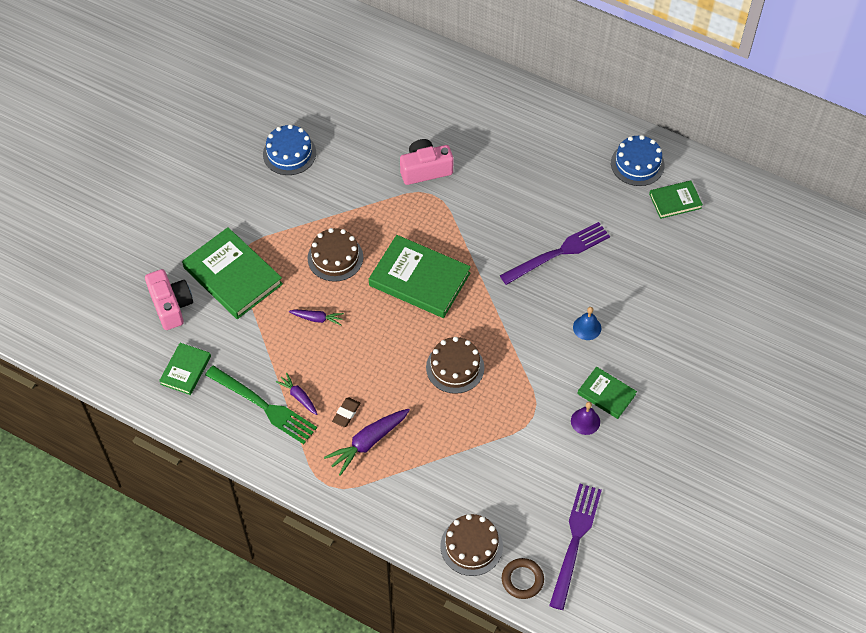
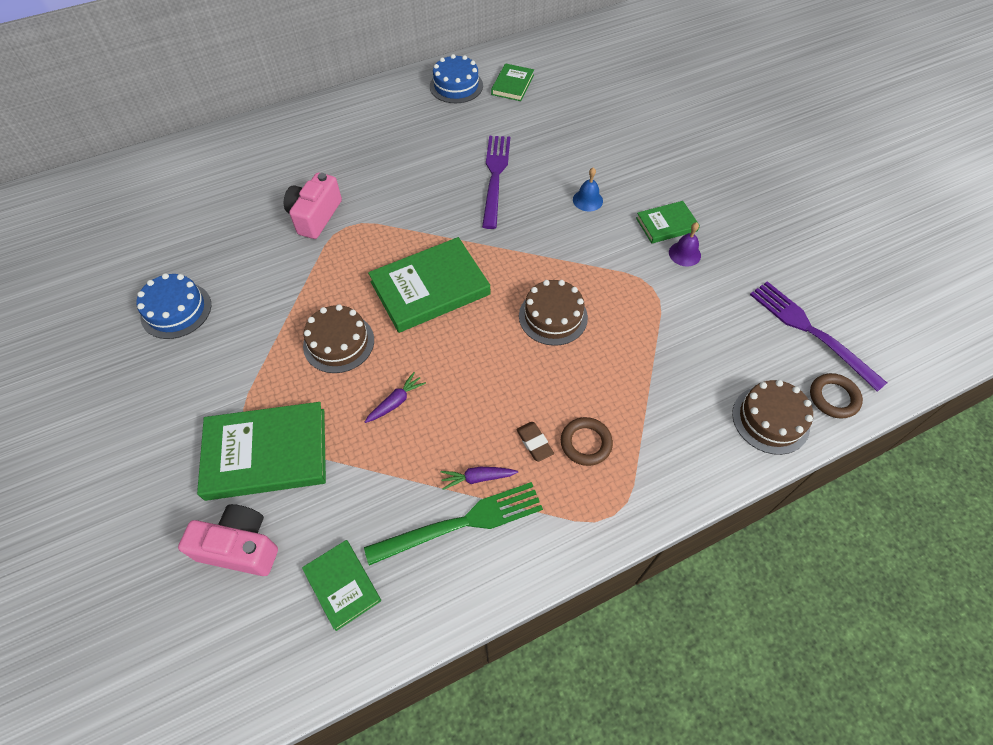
camera: 55 degrees left, 0 degrees up
(368, 443) = (586, 443): purple carrot -> brown ring

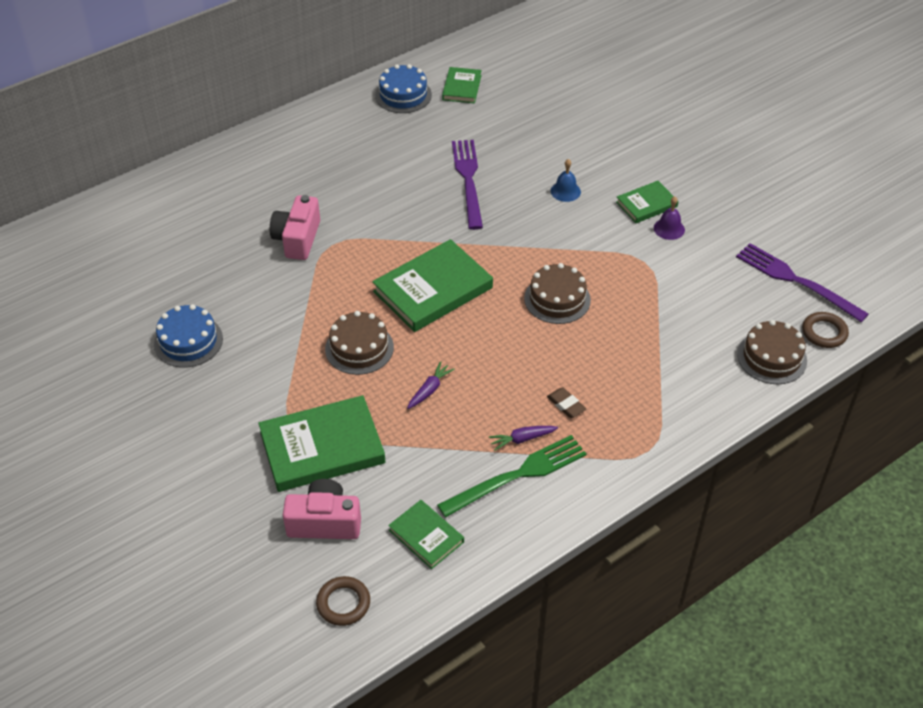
camera: 10 degrees left, 10 degrees down
(586, 443) = (612, 399): brown ring -> brown ring (343, 603)

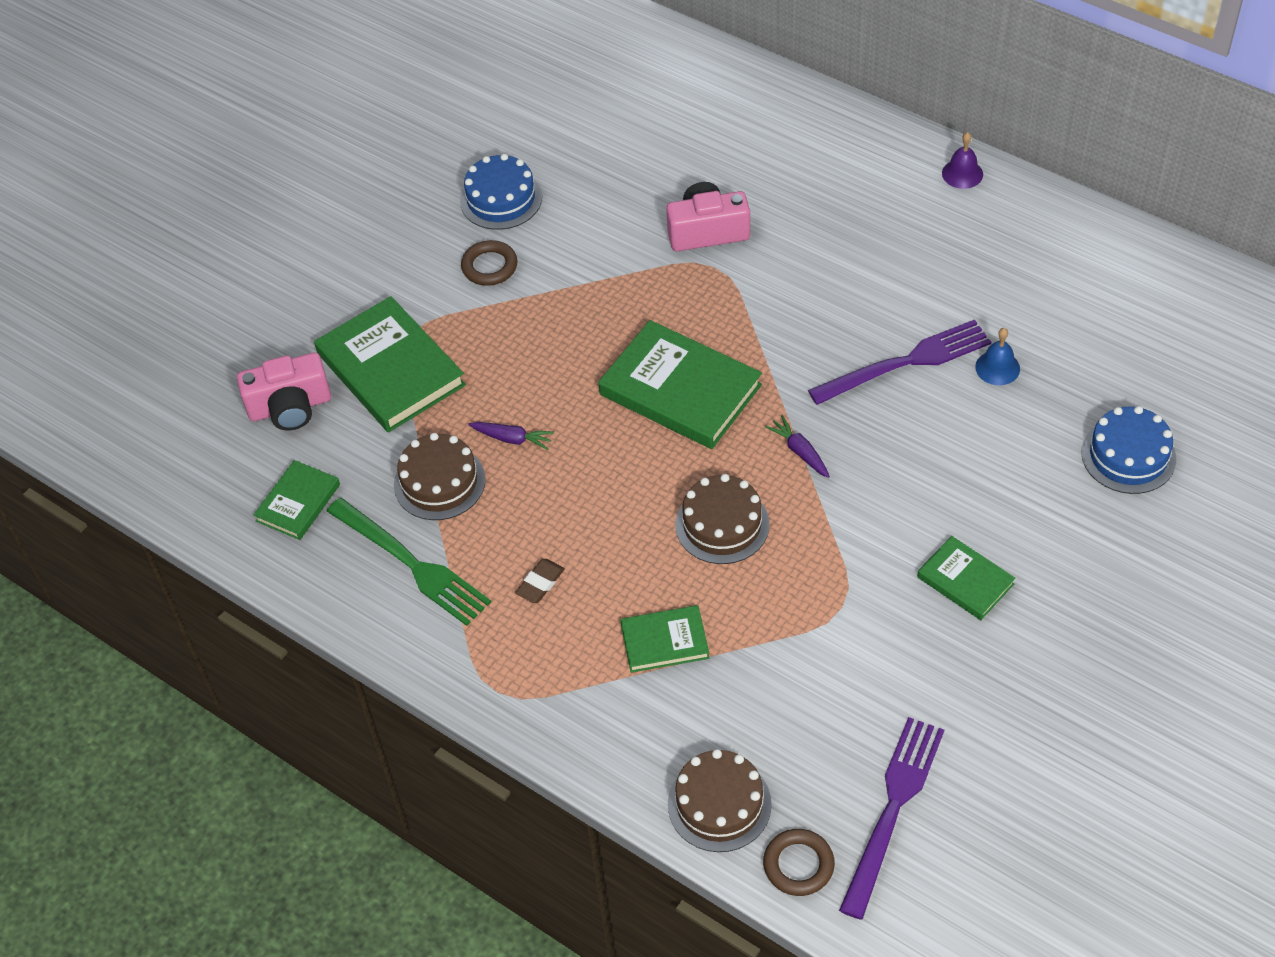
camera: 75 degrees right, 5 degrees up
(324, 522) = (290, 407): pink camera -> pink camera turned 90 degrees clockwise
(343, 603) = (192, 459): brown ring -> brown ring (489, 266)
(359, 348) = (552, 351): brown cake -> brown cake (439, 482)
(403, 95) = (1044, 238): blue cake -> blue cake (1128, 455)
(462, 87) = (1101, 295): green book -> green book (664, 641)
(522, 439) = (468, 553): purple carrot -> purple carrot (799, 451)
(565, 191) = (942, 477): blue bell -> blue bell (997, 368)
(669, 229) = (926, 620): purple bell -> purple bell (962, 173)

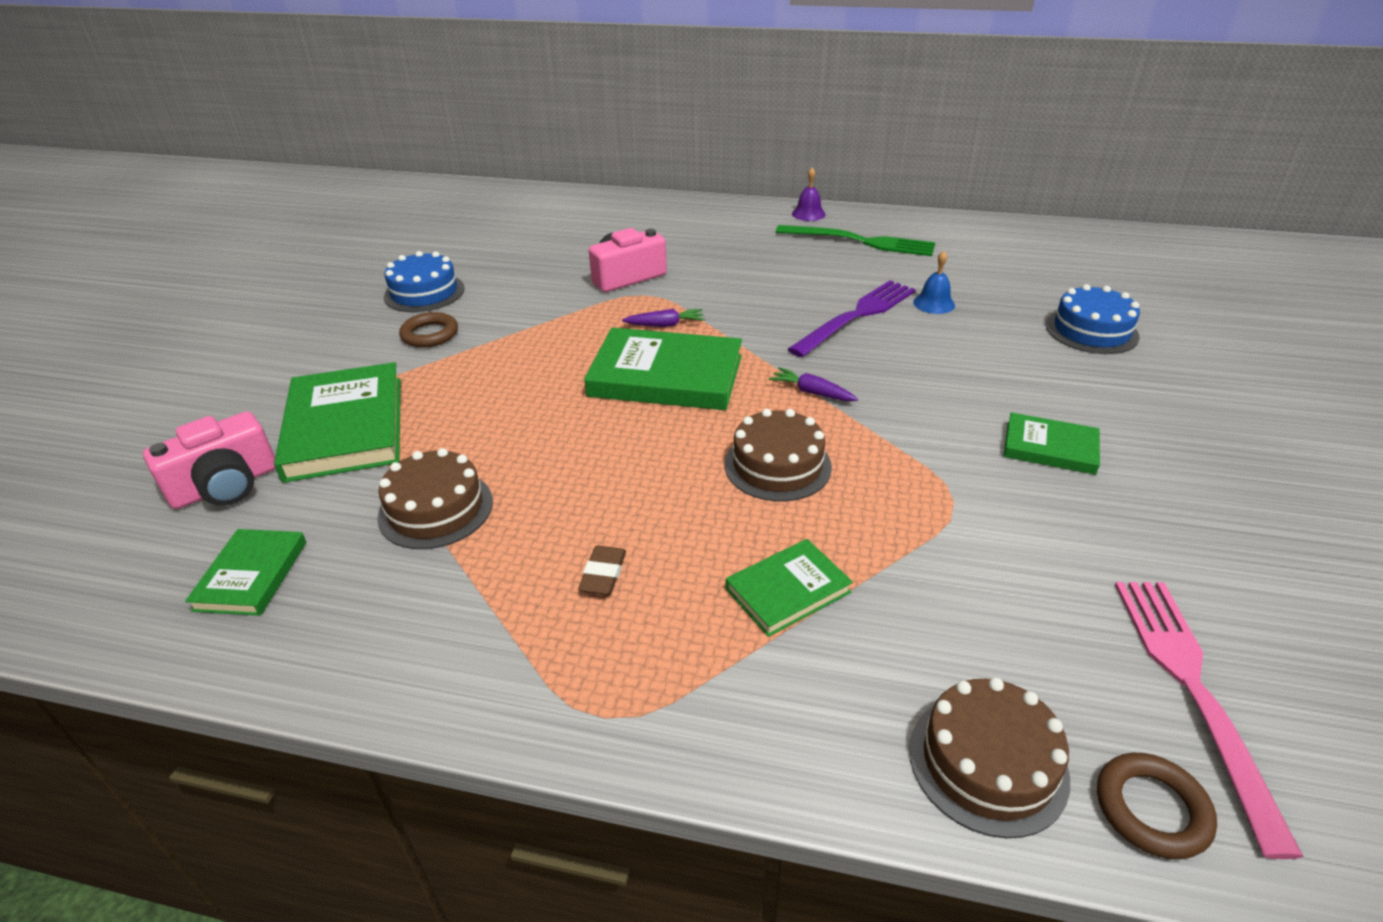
camera: 25 degrees left, 15 degrees down
(390, 369) = (345, 427): green book -> green book turned 45 degrees clockwise
(412, 564) = (427, 600): green fork -> green fork (861, 241)
(513, 439) = (508, 451): purple carrot -> purple carrot (665, 325)
(893, 808) = (1192, 689): purple fork -> pink fork

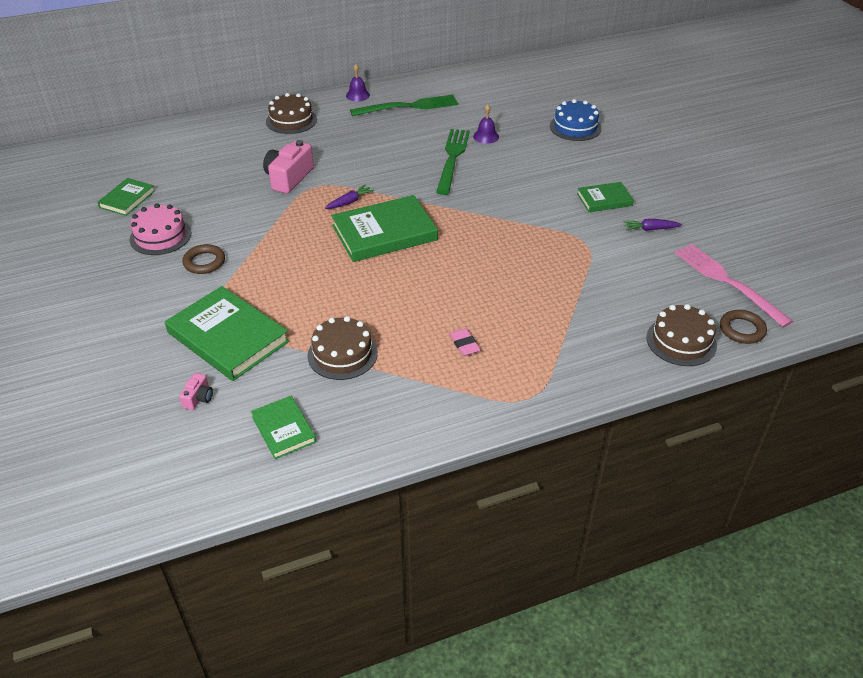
camera: 35 degrees left, 5 degrees up
(226, 486) = (198, 398): pink camera -> pink camera, size x0.49
(424, 292) = (160, 236): blue cake -> pink cake
(603, 574) = (464, 344): brown eraser -> pink eraser
(777, 465) = (492, 258): brown cake -> brown cake (291, 120)
(788, 590) = (552, 313): green book -> green book (127, 199)
(811, 392) = (471, 213): purple carrot -> purple carrot (650, 229)
(857, 316) = (452, 158): purple fork -> green fork
(934, 303) = (486, 136): blue bell -> purple bell

